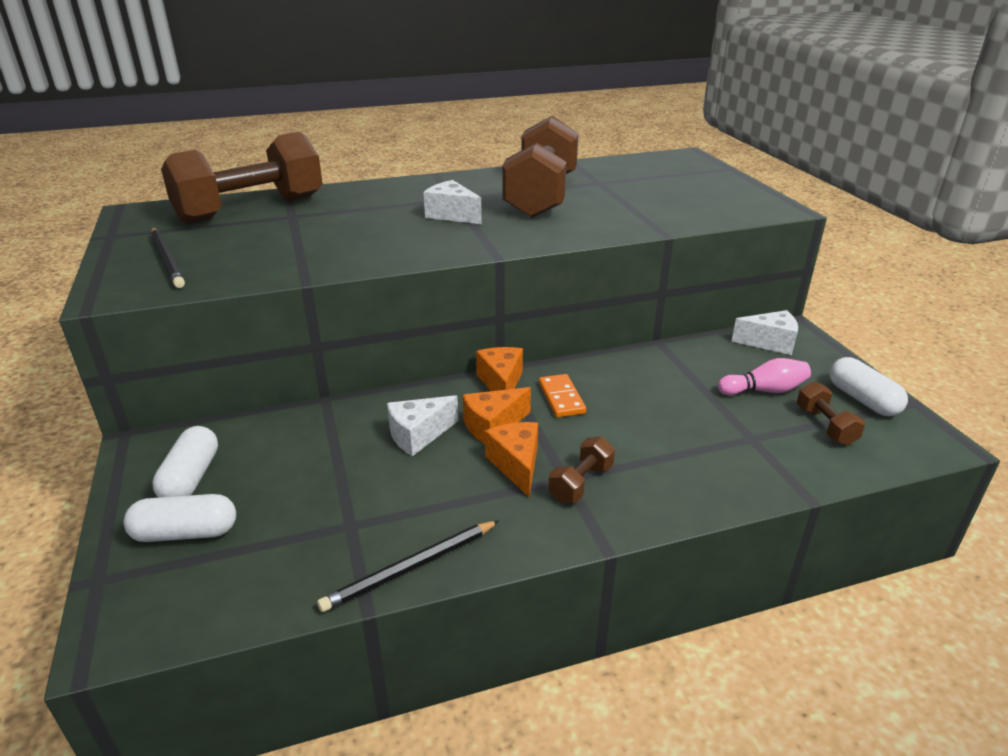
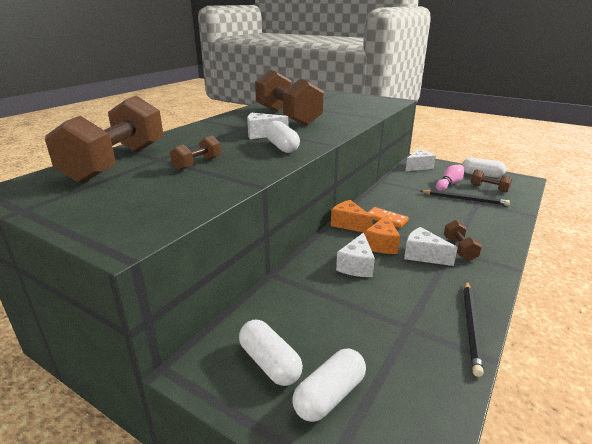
camera: 40 degrees left, 5 degrees down
(167, 259) = (121, 207): black pencil -> black pencil (464, 199)
(310, 234) = (197, 164): none -> brown dumbbell
(433, 240) = (282, 147): none -> white capsule
(516, 465) = (423, 255): orange cheese -> white cheese

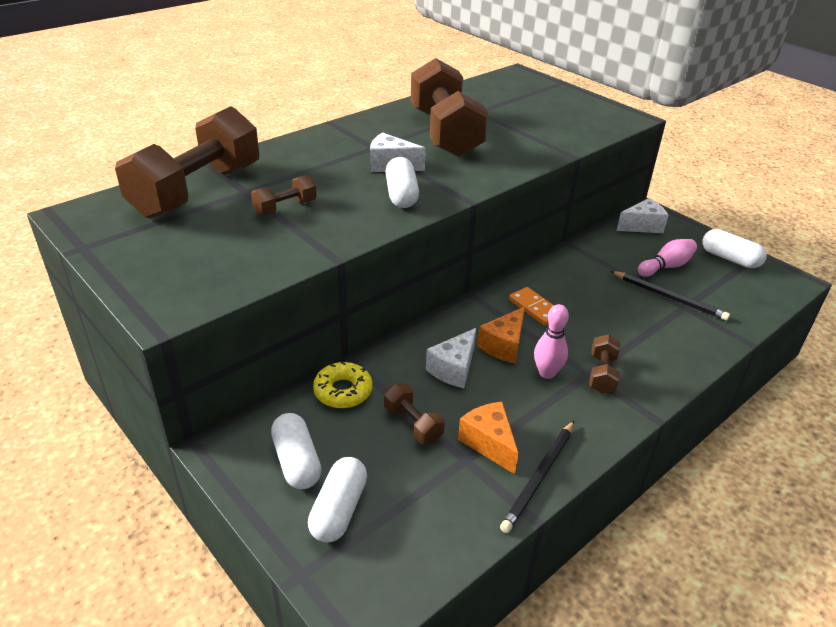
camera: 15 degrees right, 10 degrees up
(280, 298) = (343, 391): none -> yellow donut
(330, 395) = (339, 510): white capsule -> white capsule turned 45 degrees counterclockwise
(349, 224) = (480, 306): orange cheese -> orange cheese (489, 443)
(423, 255) = (547, 373): white cheese -> pink bowling pin
(489, 188) = (721, 285): brown dumbbell -> brown dumbbell (413, 424)

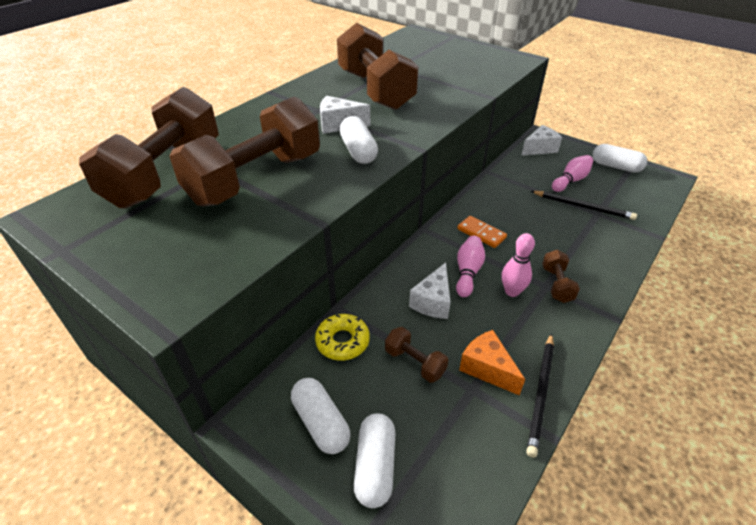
camera: 10 degrees left, 5 degrees up
(285, 208) = (256, 179): brown dumbbell -> brown dumbbell, size x2.36
(504, 346) = (468, 272): orange cheese -> pink bowling pin

